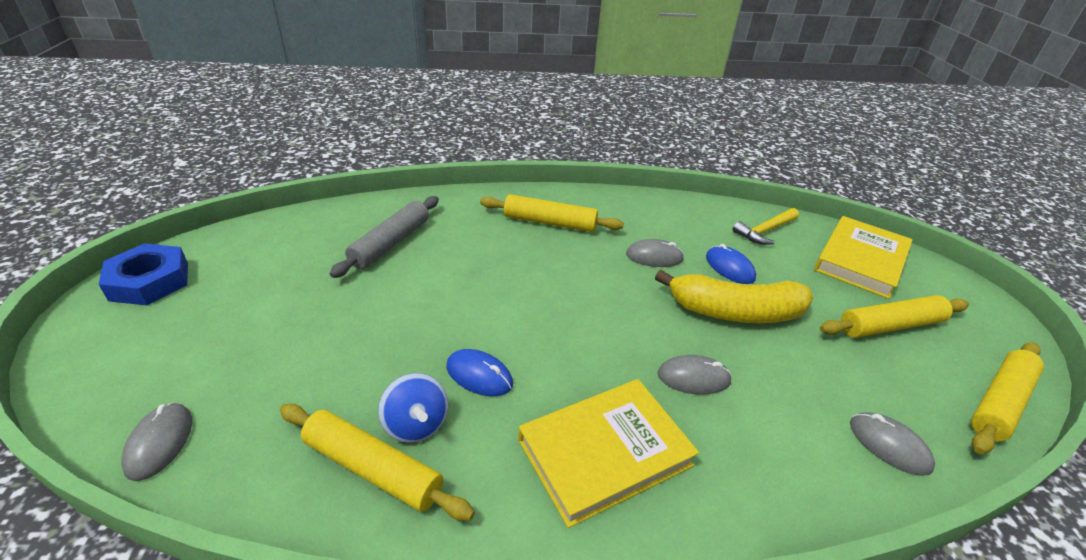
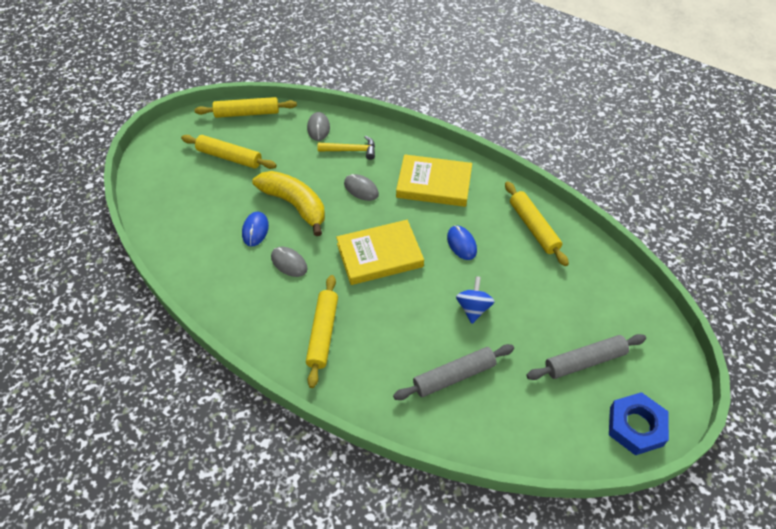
camera: 140 degrees left, 15 degrees up
(159, 442) = (625, 288): grey mouse -> none
(228, 314) = (584, 361): none -> grey rolling pin
(416, 425) = (506, 236): blue spinning top -> blue spinning top (473, 308)
(549, 222) = (323, 333): yellow rolling pin -> yellow rolling pin turned 45 degrees clockwise
(765, 231) = (188, 241): yellow hammer -> yellow hammer (351, 150)
(860, 260) = (171, 191): yellow book -> yellow book (379, 255)

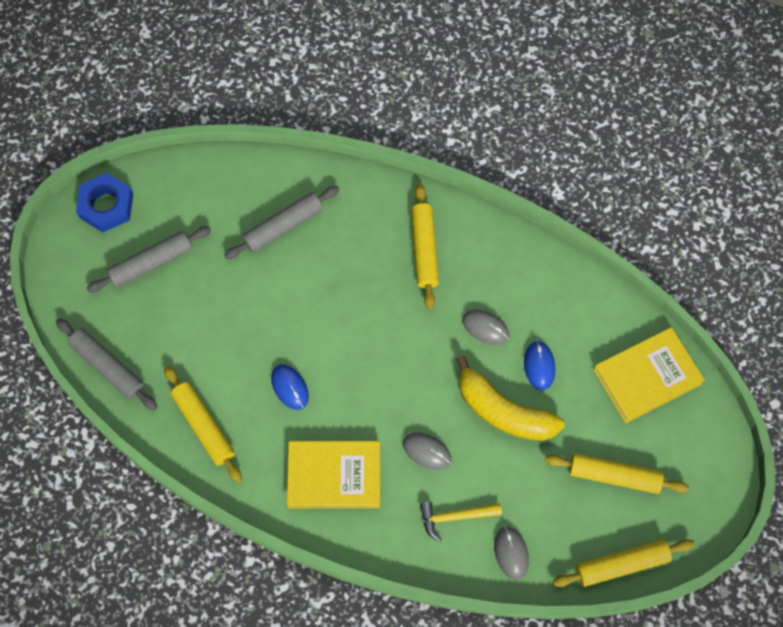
camera: 170 degrees right, 15 degrees up
(379, 255) = (384, 355): yellow book -> yellow book (647, 377)
(473, 308) = (269, 304): blue spinning top -> none
(617, 280) = (108, 367): none -> grey rolling pin

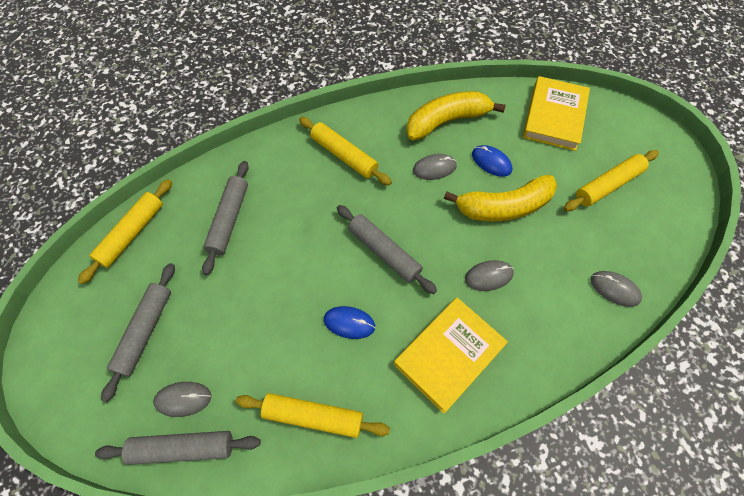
camera: 45 degrees left, 5 degrees down
(106, 206) = (63, 322): blue nut -> none
(135, 335) = (183, 399): none -> grey mouse
(370, 359) = (384, 252): none -> grey rolling pin
(455, 517) = (556, 301): yellow hammer -> none
(546, 295) = (447, 121): none -> yellow banana
(622, 565) = (677, 232): yellow rolling pin -> yellow rolling pin (132, 233)

